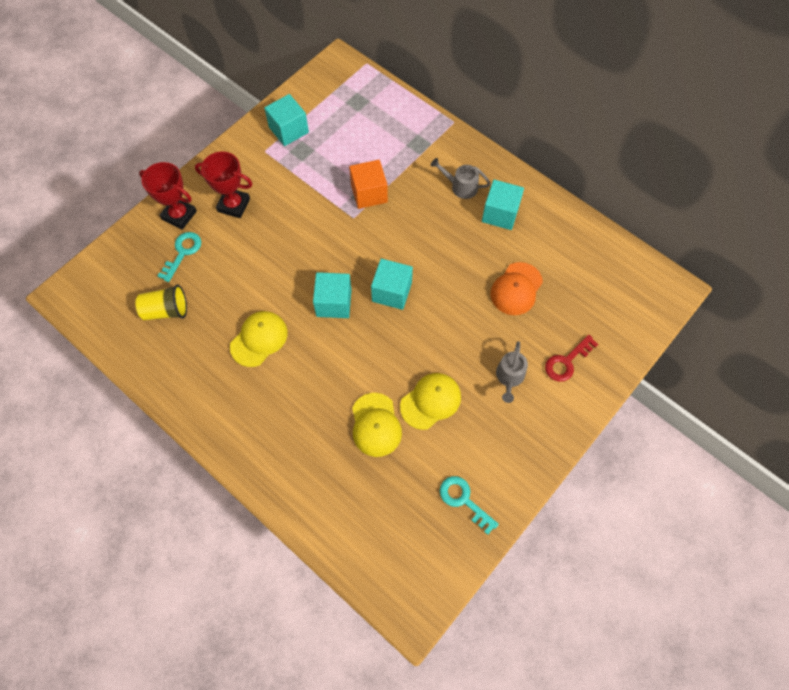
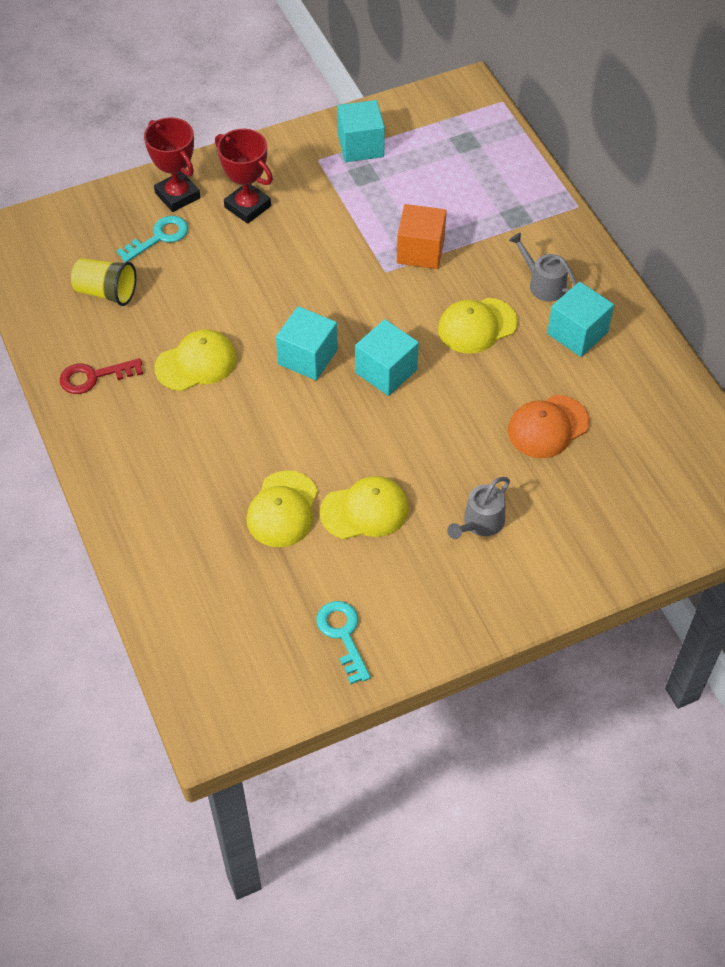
camera: 25 degrees right, 10 degrees down
(434, 234) = (477, 326): none -> yellow cap
(567, 361) = (566, 534): red key -> red key (94, 377)

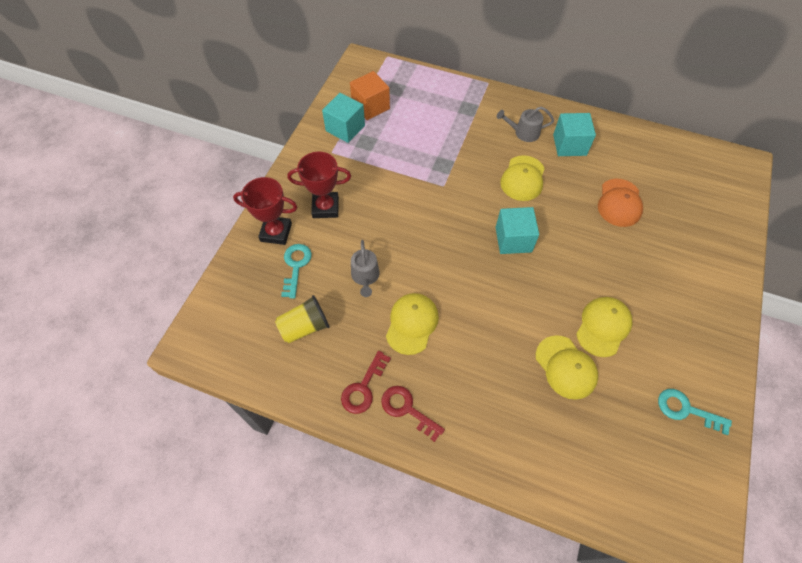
camera: 45 degrees left, 5 degrees up
(107, 422) = (407, 409): none -> red key
(307, 357) = (465, 266): turquoise cube -> none
(420, 251) = (446, 161): orange cube -> orange cube (370, 106)
(480, 523) = (659, 281): grey watering can -> grey watering can (365, 277)

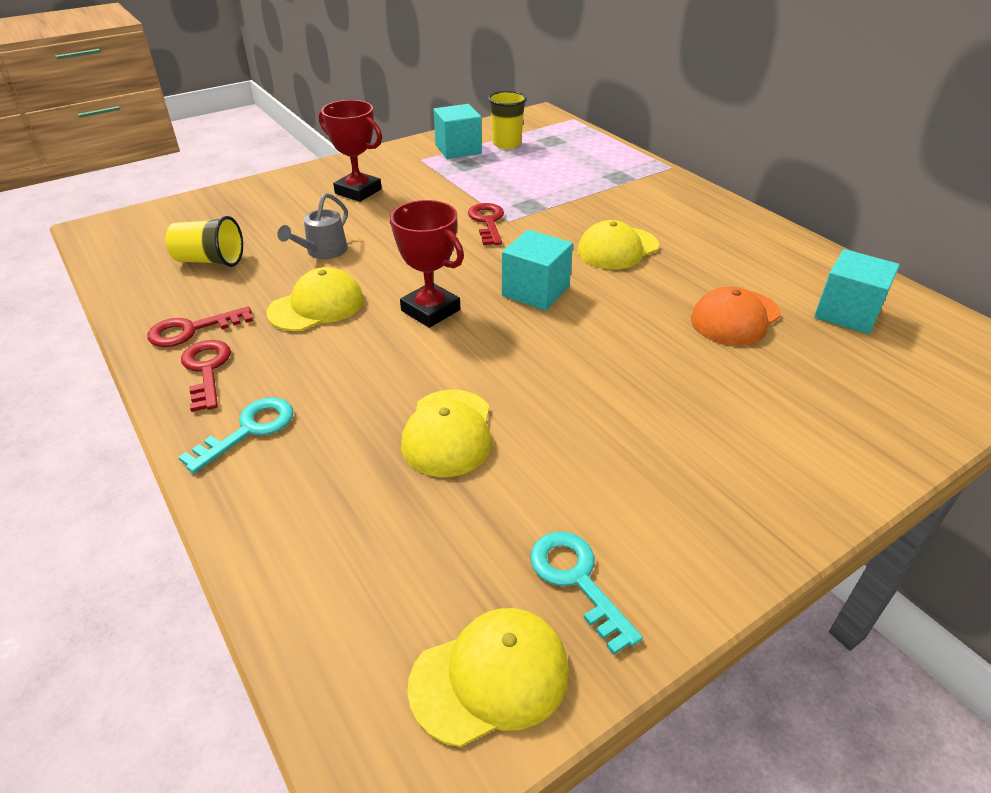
camera: 35 degrees right, 20 degrees down
(276, 232) = (286, 190): red trophy -> red trophy (430, 310)
(296, 266) = (268, 218): turquoise key -> turquoise key (249, 430)
(370, 106) = (506, 144): orange cube -> yellow cup
(433, 194) = (487, 222): none -> red key
(523, 133) = (667, 215): grey watering can -> none
(569, 145) = (721, 244): turquoise cube -> turquoise cube (847, 313)
(603, 327) = (556, 420): yellow cap -> yellow cap (490, 677)

